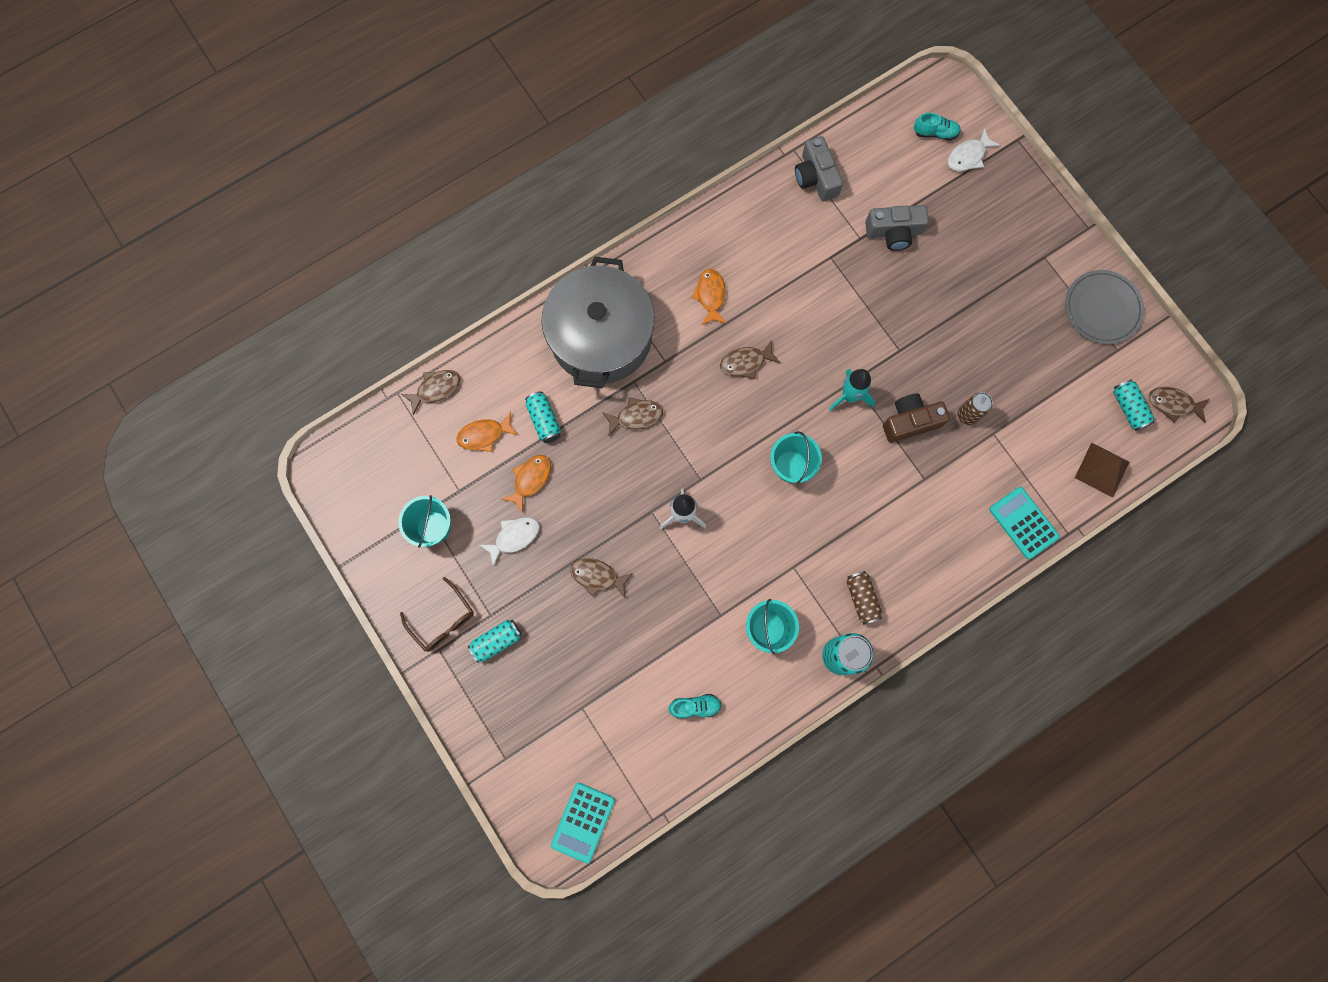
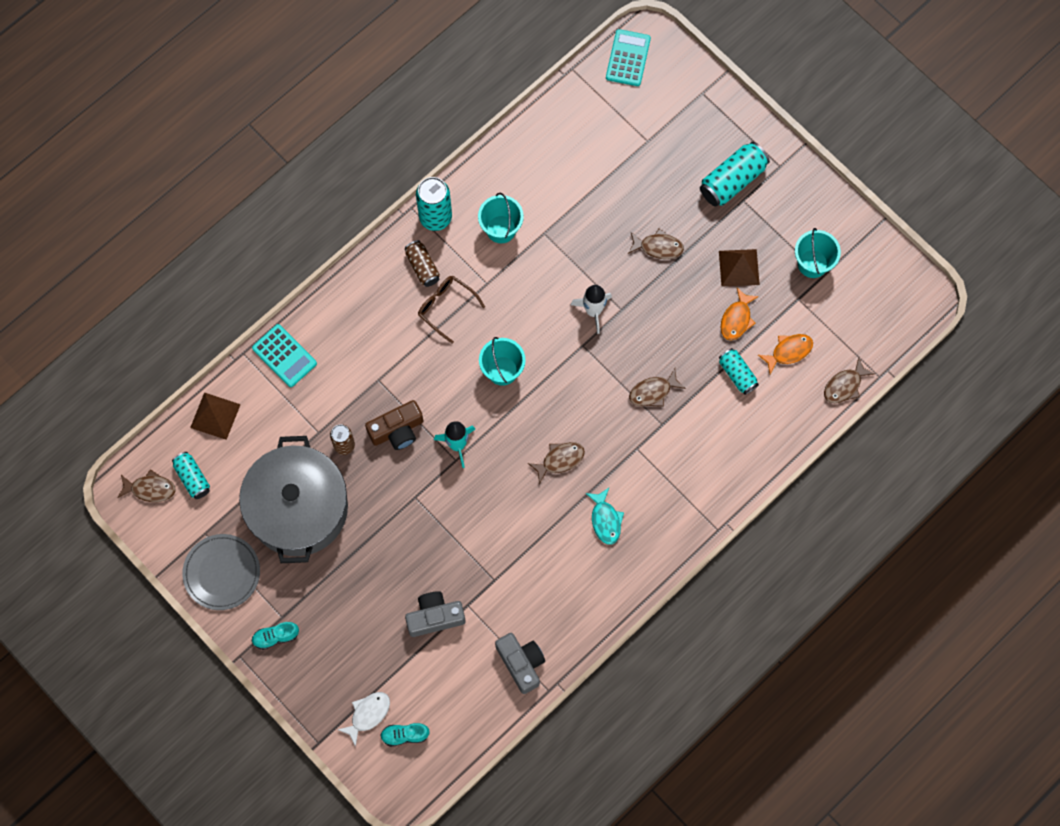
camera: 170 degrees right, 5 degrees down
(443, 620) = (783, 189): brown glasses -> brown glasses (446, 307)
(497, 641) = (732, 181): turquoise can -> turquoise can, size x1.60
(514, 537) = (739, 267): white fish -> brown pyramid
(601, 336) = (702, 462): grey pot -> grey pot (298, 508)
(695, 706) = (553, 158): turquoise shoe -> turquoise shoe (276, 637)
(710, 296) = (605, 520): orange fish -> turquoise fish

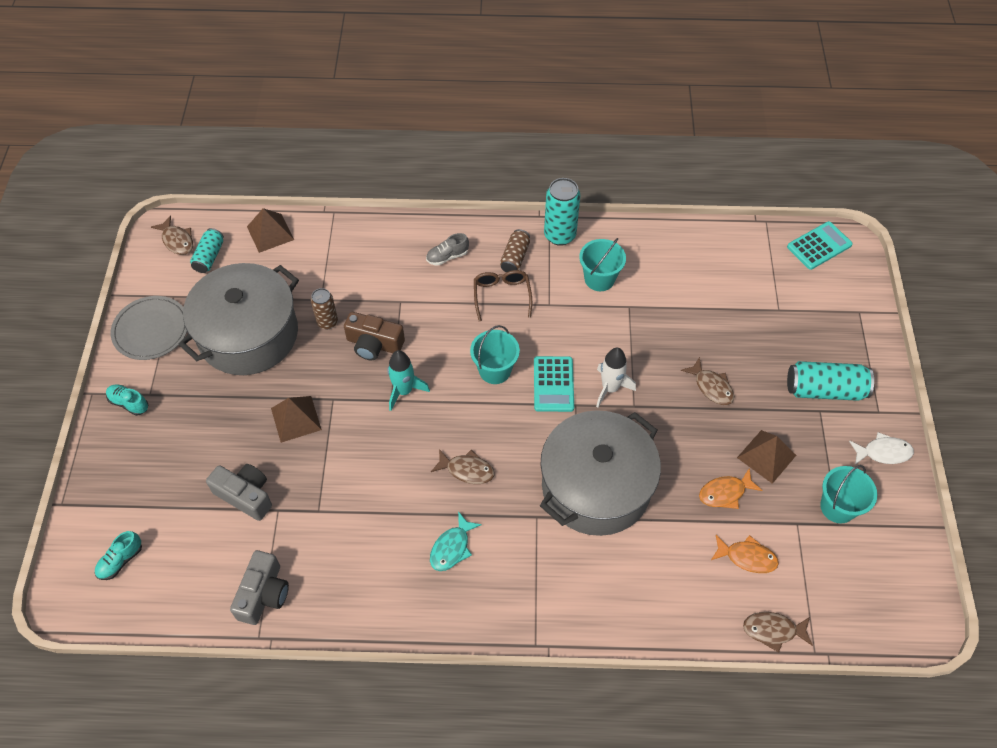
camera: 45 degrees right, 15 degrees down
(284, 356) = (357, 235): turquoise calculator -> turquoise calculator (553, 384)
(368, 714) = (116, 519): white fish -> white fish (883, 452)
(372, 312) = (447, 256): none -> grey shoe
(405, 735) = (120, 561): turquoise shoe -> turquoise shoe turned 90 degrees counterclockwise
(406, 535) = (296, 419): none -> brown pyramid
(653, 392) = (596, 486): brown fish -> grey pot
(737, 374) = (682, 535): turquoise can -> none

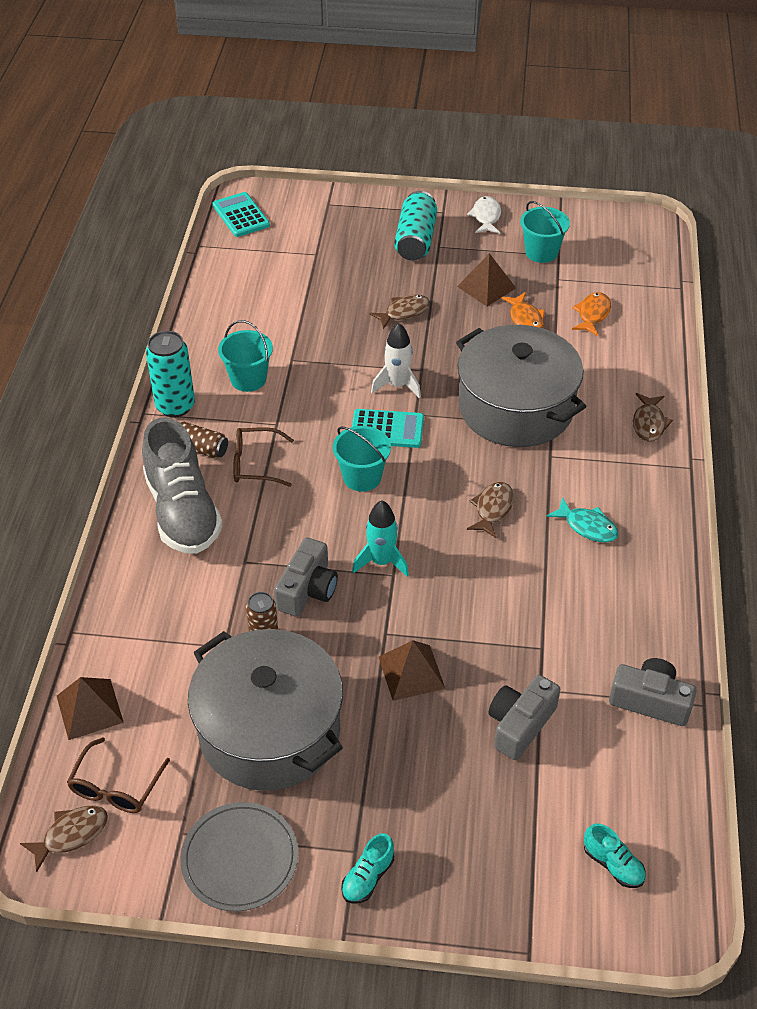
camera: 85 degrees left, 10 degrees down
(209, 257) = (116, 787): turquoise can -> brown glasses
(374, 344) = (307, 589): brown camera -> grey camera
(447, 256) = (183, 512): grey shoe -> grey shoe, size x2.40
(773, 630) = (663, 309): brown fish -> brown fish (649, 423)

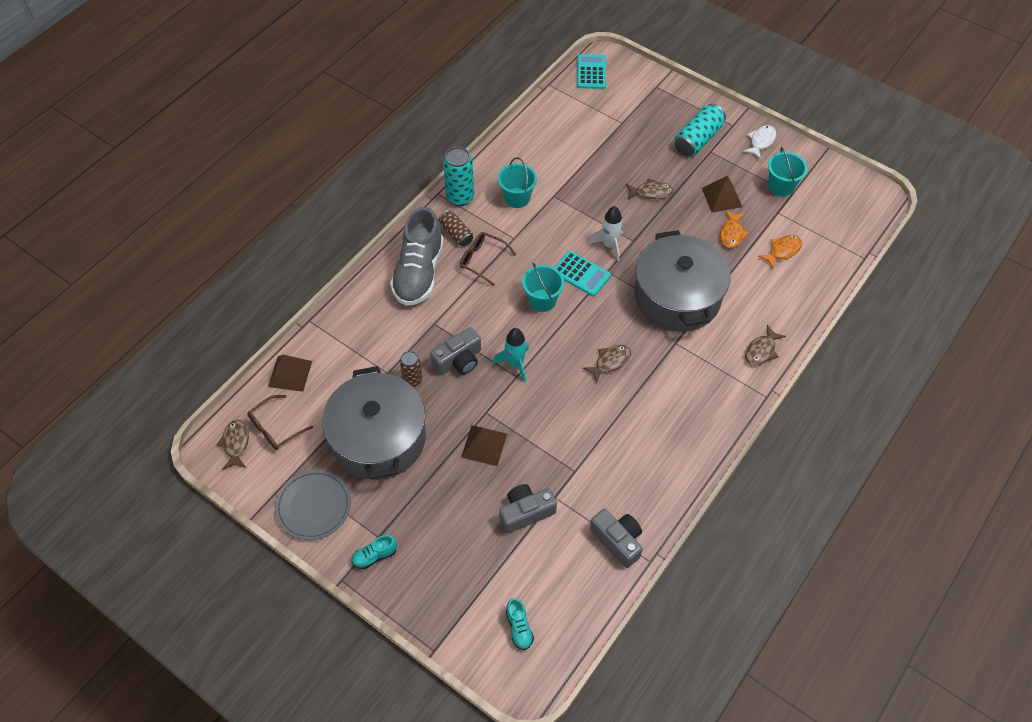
camera: 30 degrees right, 10 degrees up
(71, 835) = (236, 443): brown fish -> brown fish turned 90 degrees counterclockwise
(587, 526) = (663, 404): turquoise fish -> none

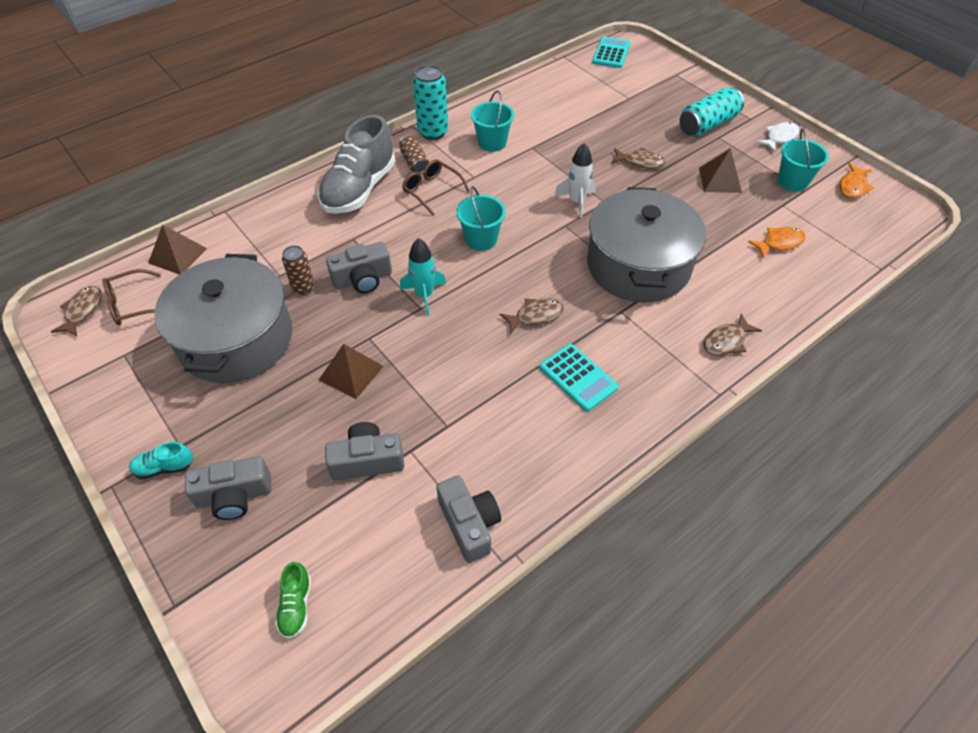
camera: 15 degrees right, 5 degrees down
(313, 506) = (126, 394): grey plate -> none
(439, 563) = (234, 496): none -> grey camera
(519, 628) = (296, 605): turquoise shoe -> green shoe
(581, 274) = (534, 222): turquoise calculator -> turquoise calculator (578, 377)
(731, 234) = (722, 215): orange fish -> orange fish (853, 186)

